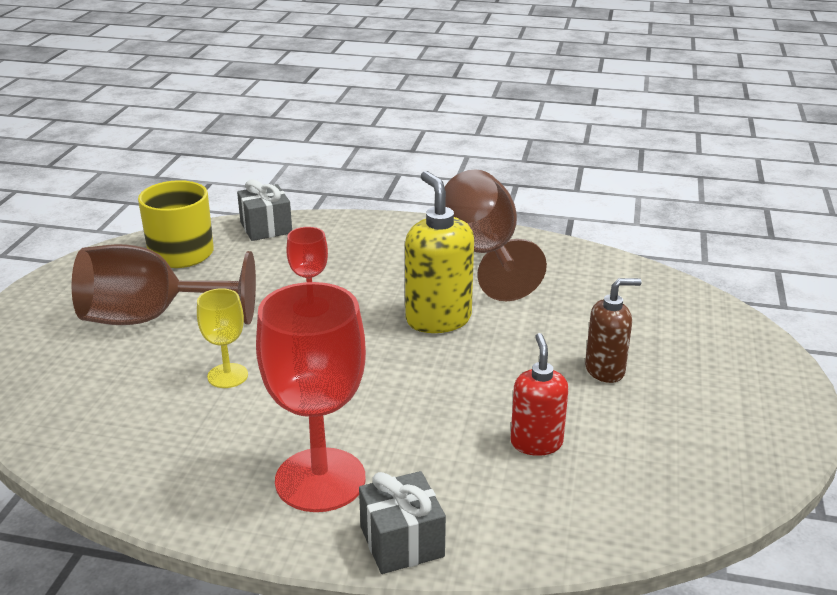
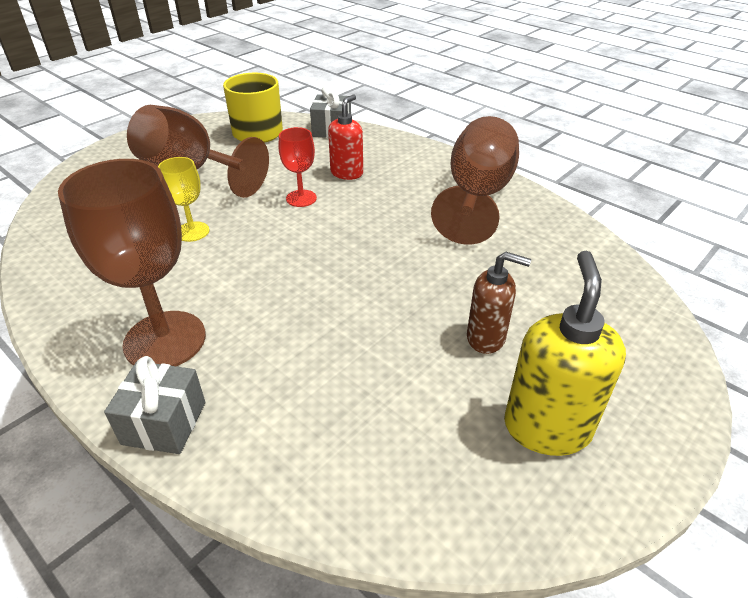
camera: 30 degrees right, 10 degrees up
(320, 480) = (165, 340): red goblet -> brown goblet
(438, 319) = (385, 239): yellow soap dispenser -> yellow soap dispenser (546, 427)
(536, 443) = (358, 382): red soap dispenser -> red soap dispenser (347, 173)

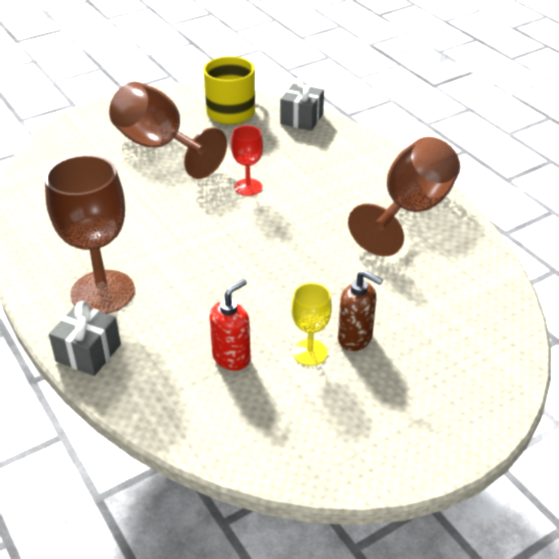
camera: 15 degrees right, 0 degrees up
(192, 231) = (146, 204): yellow goblet -> yellow goblet (309, 352)
(347, 173) = (298, 168): red soap dispenser -> red soap dispenser (231, 357)
(546, 427) = (369, 414): yellow soap dispenser -> none

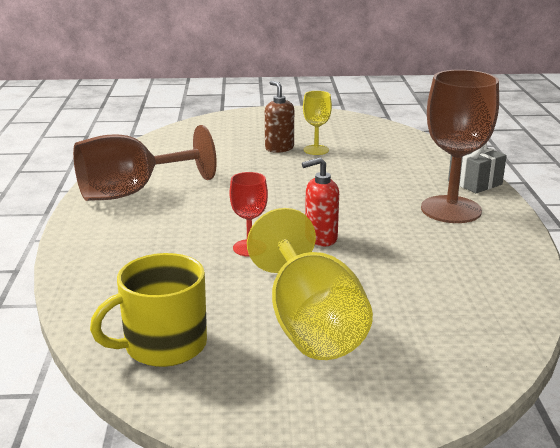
camera: 150 degrees left, 15 degrees down
(160, 147) = (310, 324): brown goblet -> yellow goblet
(231, 357) = (370, 159): red soap dispenser -> red soap dispenser (320, 239)
(301, 119) = (91, 303): grey gift -> none

